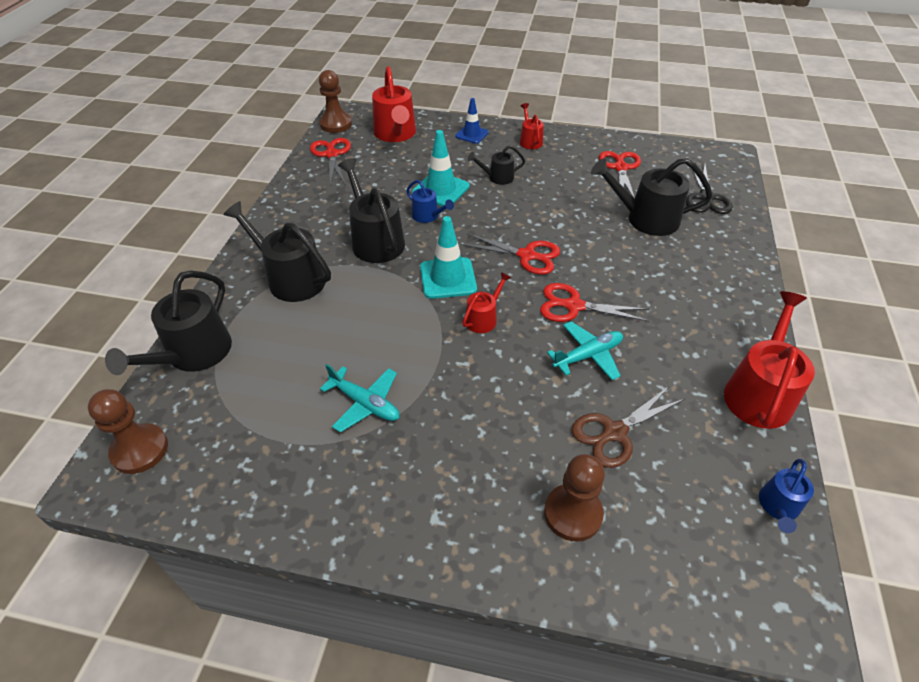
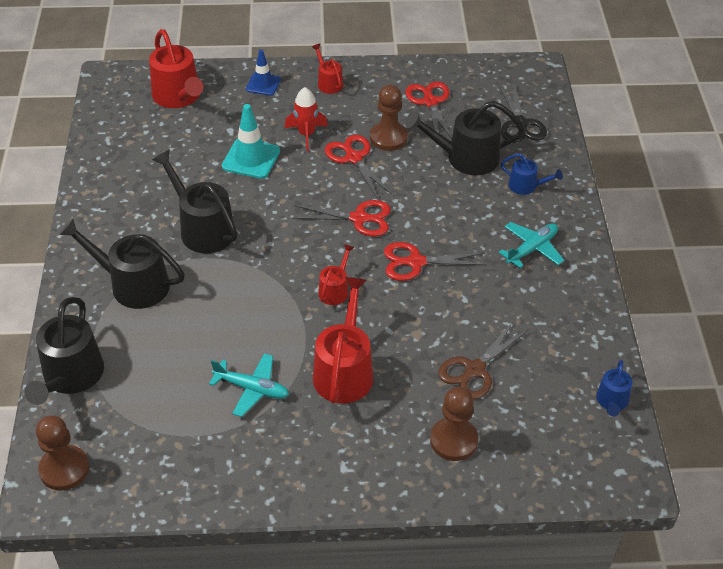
camera: 15 degrees left, 0 degrees up
(331, 154) = (116, 134): red scissors -> red scissors (353, 158)
(336, 124) = (105, 94): brown pawn -> brown pawn (388, 138)
(427, 216) = (247, 192): blue watering can -> blue watering can (526, 186)
(448, 278) = (289, 256): turquoise traffic cone -> none
(497, 177) = (306, 134): black watering can -> red rocket
(588, 355) = (438, 307): turquoise plane -> turquoise plane (532, 249)
(759, 393) = (588, 312): red watering can -> red watering can (344, 371)

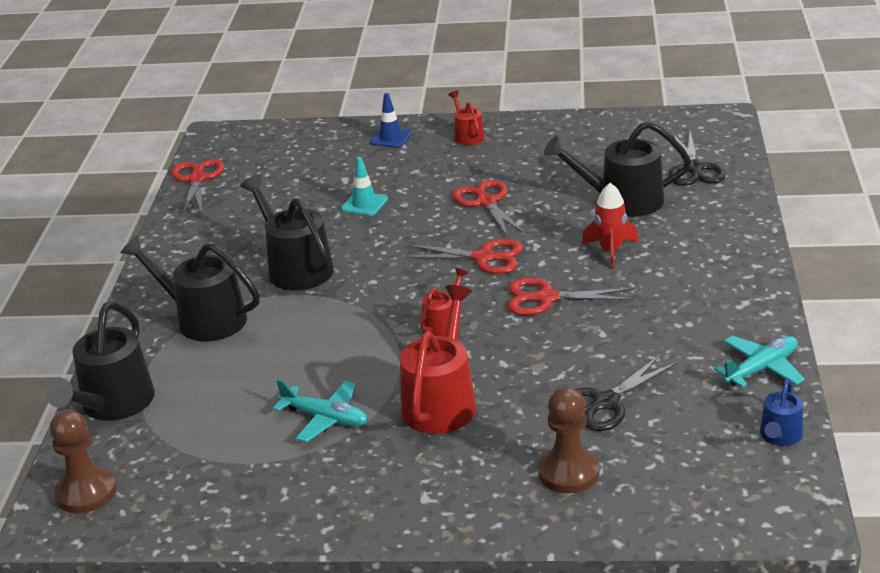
camera: 10 degrees right, 15 degrees down
(178, 96) = (291, 150): red watering can -> none
(251, 159) = (364, 204): turquoise traffic cone -> turquoise traffic cone, size x0.66
(306, 134) = (433, 181): red rocket -> red rocket (610, 251)
(388, 138) = (531, 183): brown pawn -> none
(430, 102) = (586, 150): red scissors -> red scissors (197, 179)
(474, 370) = (605, 403): brown scissors -> black scissors
(526, 186) = (694, 226): blue watering can -> none
(532, 249) = (694, 285): turquoise plane -> turquoise plane (761, 368)

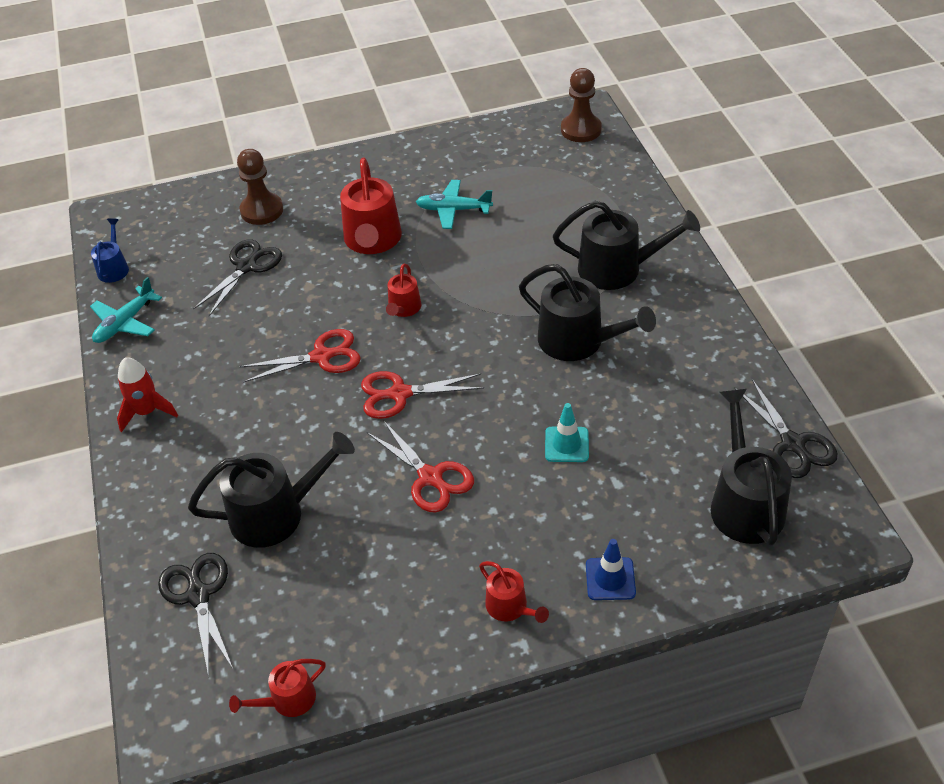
camera: 160 degrees right, 15 degrees up
(113, 404) = (622, 185): black watering can -> black watering can (744, 503)
(197, 179) = (793, 444): red scissors -> black scissors
(610, 251) = (274, 430): red rocket -> red rocket (147, 412)
(636, 119) = (288, 700): none -> red watering can

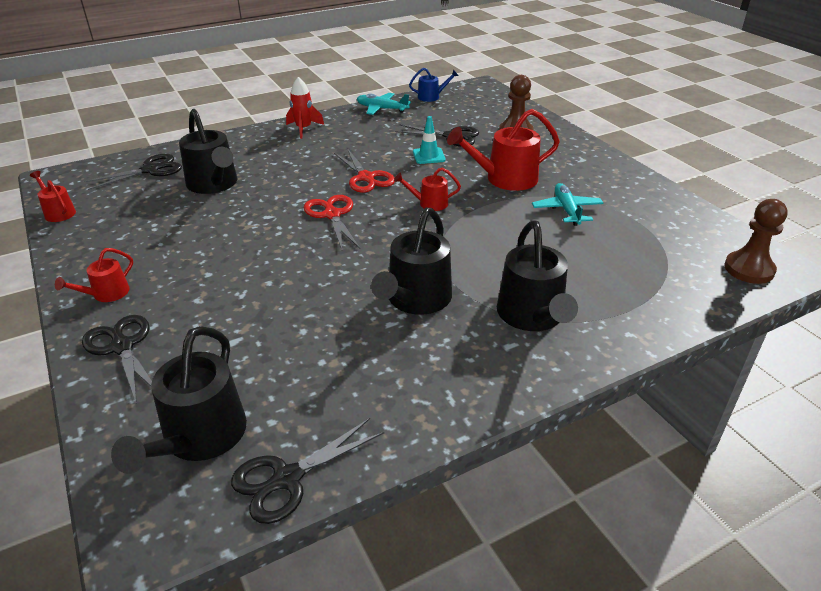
camera: 75 degrees right, 10 degrees down
(431, 478) = (244, 240): red scissors -> none
(566, 444) = (281, 306): turquoise traffic cone -> turquoise traffic cone (428, 156)
(610, 579) = (122, 346): blue traffic cone -> black scissors
(744, 503) = (200, 437): black watering can -> black watering can turned 120 degrees clockwise

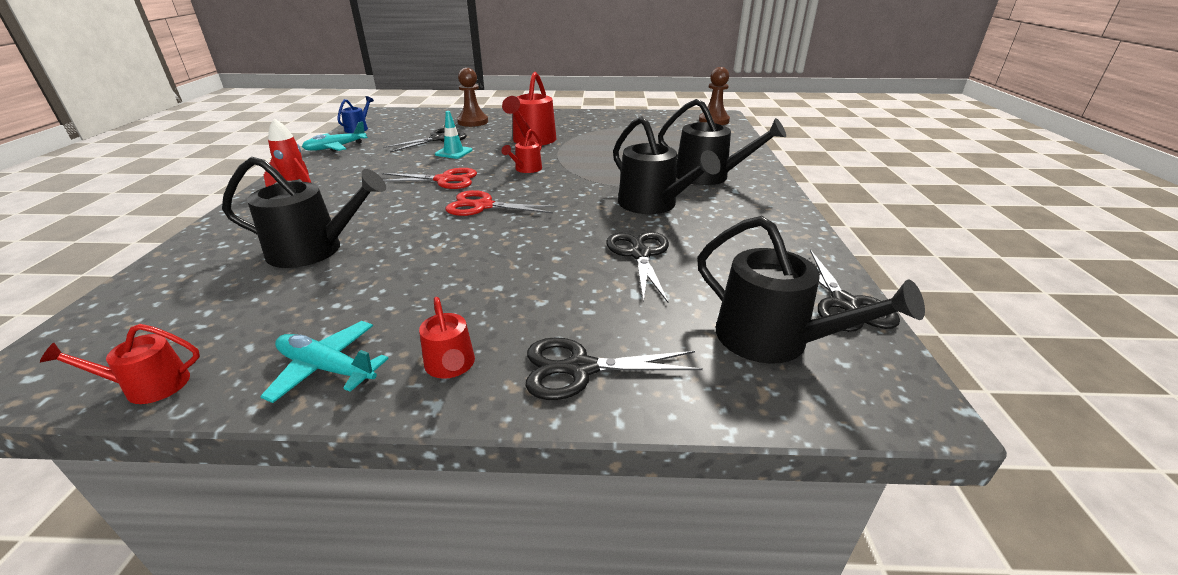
camera: 60 degrees left, 5 degrees down
(151, 170) = (188, 285): black scissors -> black scissors (640, 254)
(566, 210) = (599, 137): turquoise plane -> turquoise plane (327, 368)

